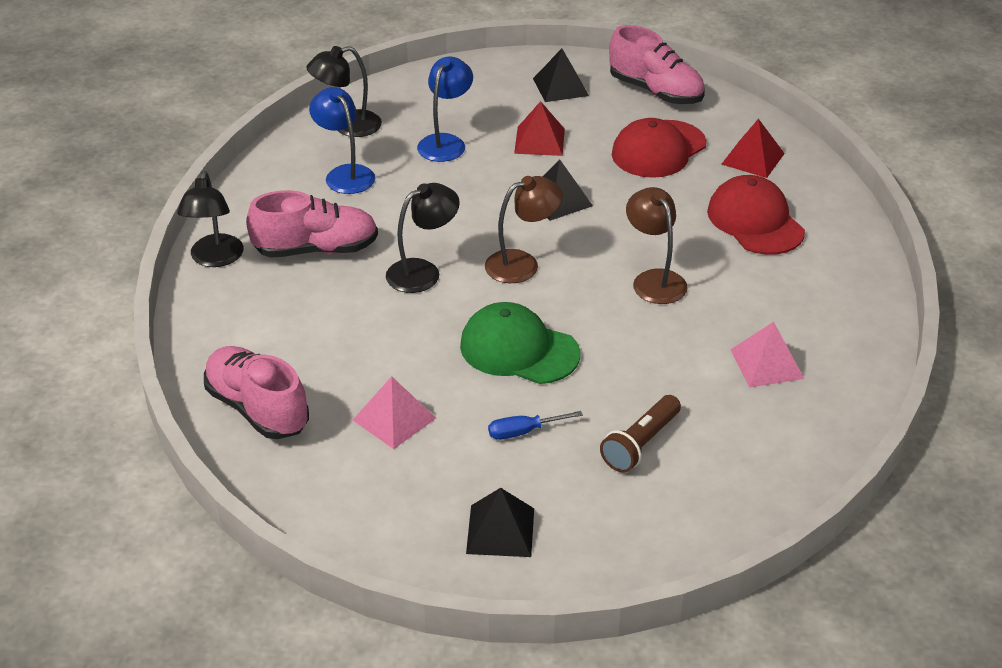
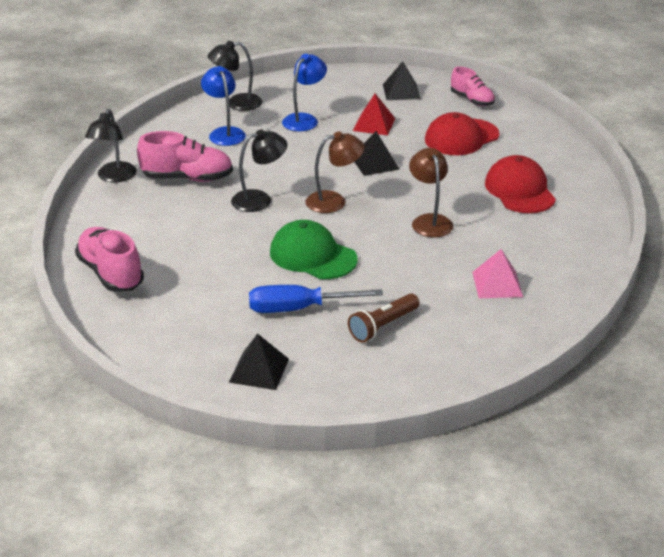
camera: 10 degrees right, 5 degrees down
(394, 419) = (206, 290): pink pyramid -> none
(523, 432) = (297, 309): blue screwdriver -> blue screwdriver, size x1.83
(656, 92) = (472, 100): pink shoe -> pink shoe, size x0.66
(753, 158) = (531, 149): red pyramid -> none

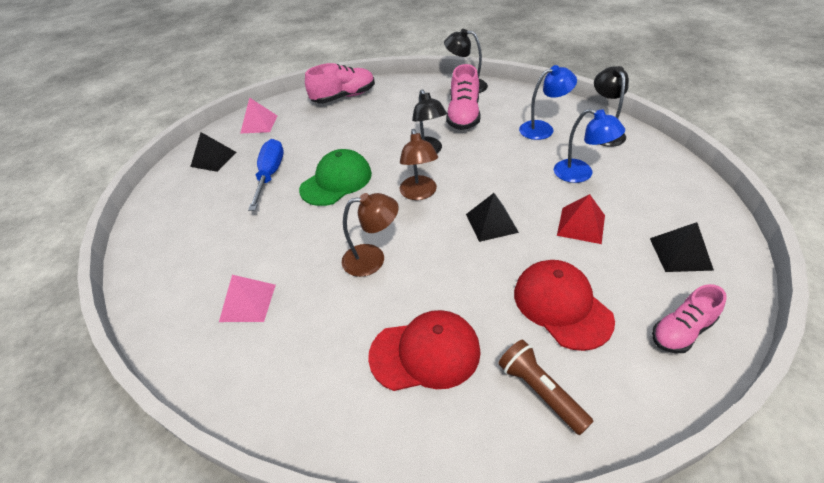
camera: 100 degrees right, 10 degrees up
(170, 345) = (259, 124): none -> pink pyramid
(383, 326) = (227, 218): brown flashlight -> brown flashlight (540, 391)

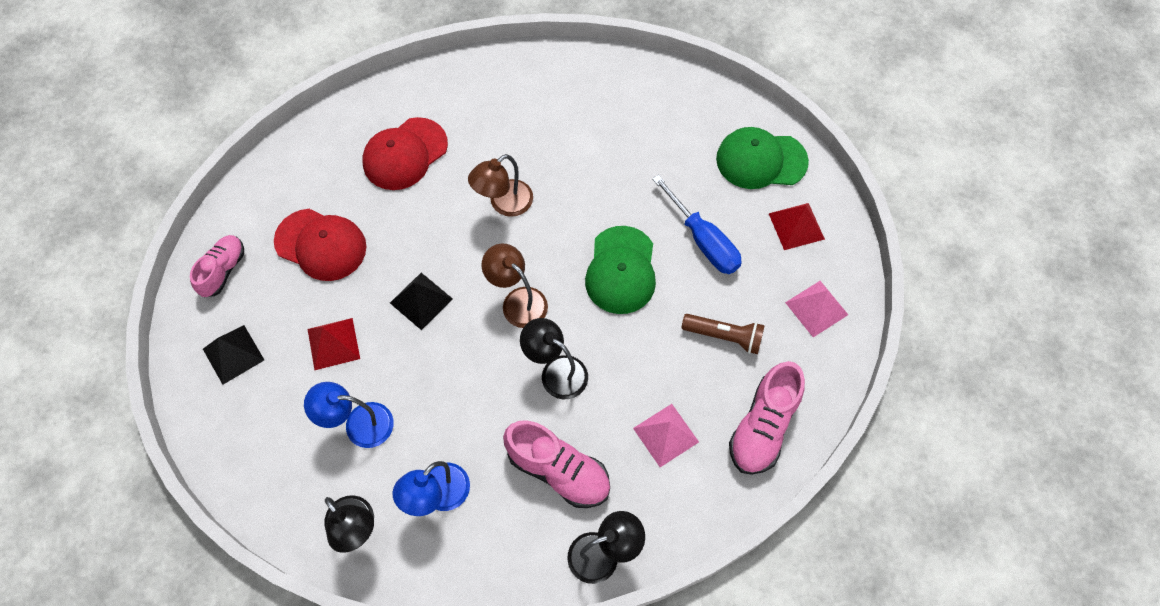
camera: 140 degrees right, 20 degrees up
(177, 200) = (761, 160): none -> green cap
(213, 159) = (796, 226): black pyramid -> red pyramid
(248, 302) = (571, 115): pink pyramid -> pink pyramid (666, 435)
(463, 116) = (558, 470): pink shoe -> pink shoe turned 150 degrees clockwise
(540, 391) = (312, 171): brown flashlight -> brown flashlight (724, 336)

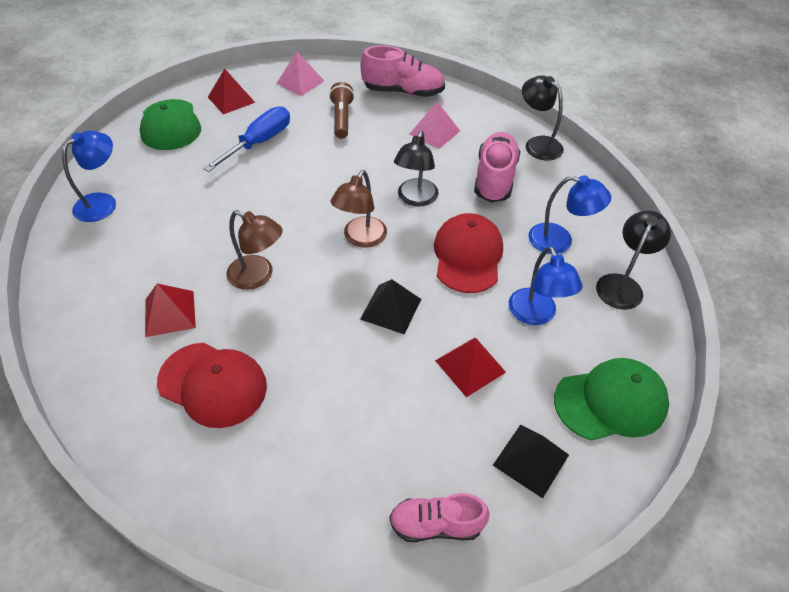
camera: 110 degrees left, 15 degrees down
(321, 245) = (361, 425): red cap -> red cap (468, 256)
(489, 133) = (170, 313): none -> red pyramid
(621, 270) = (305, 182): green cap -> green cap (610, 401)
(649, 95) = (103, 202): none -> blue lamp

